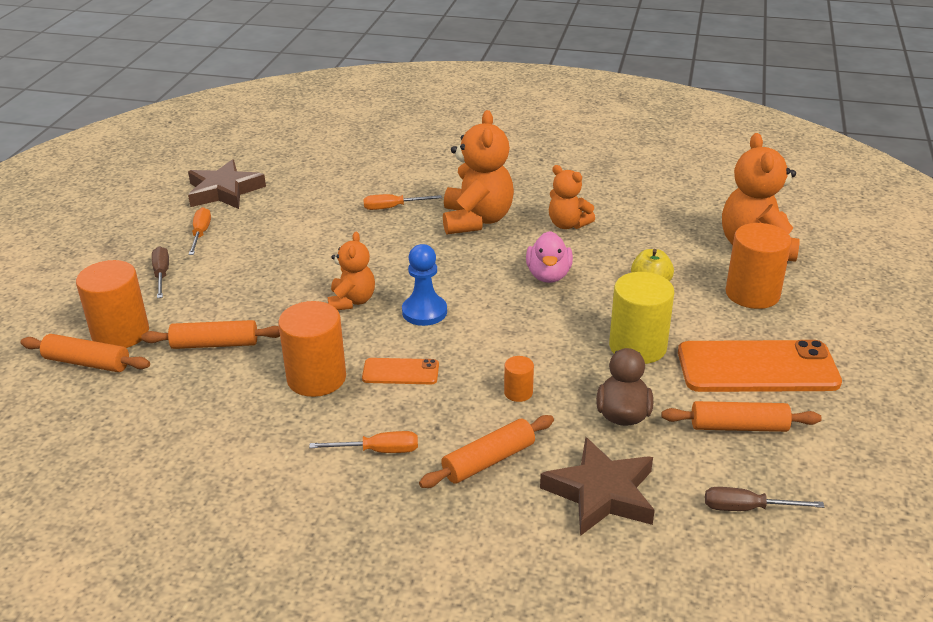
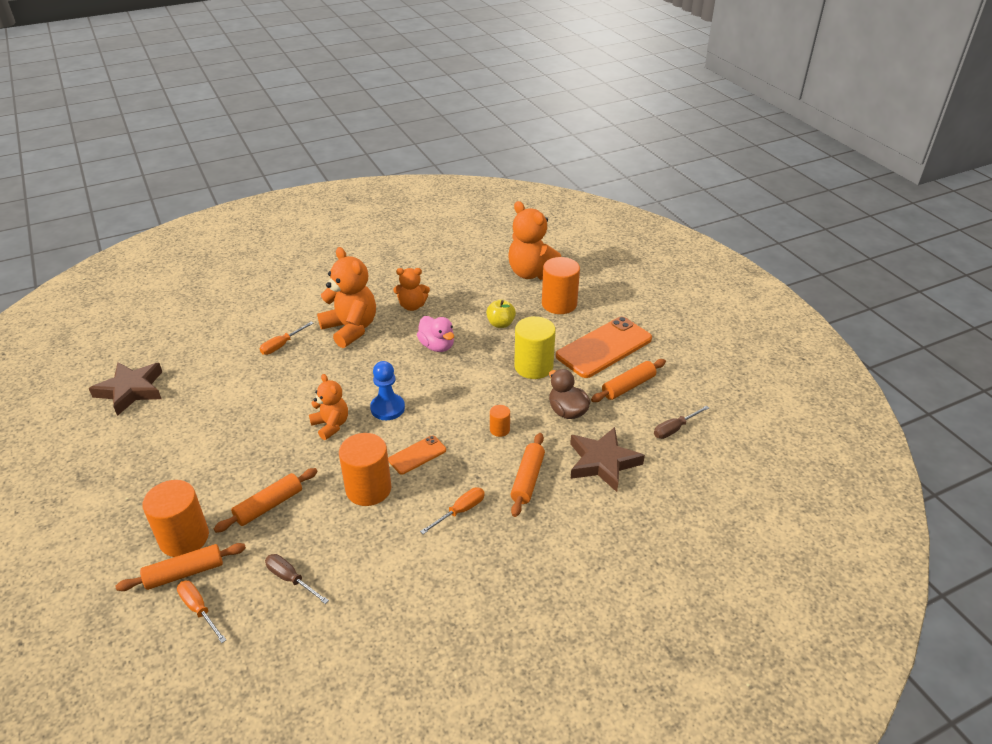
camera: 40 degrees left, 5 degrees up
(161, 274) = (161, 478): brown screwdriver -> brown screwdriver (291, 579)
(201, 234) = (154, 432): orange screwdriver -> orange screwdriver (199, 609)

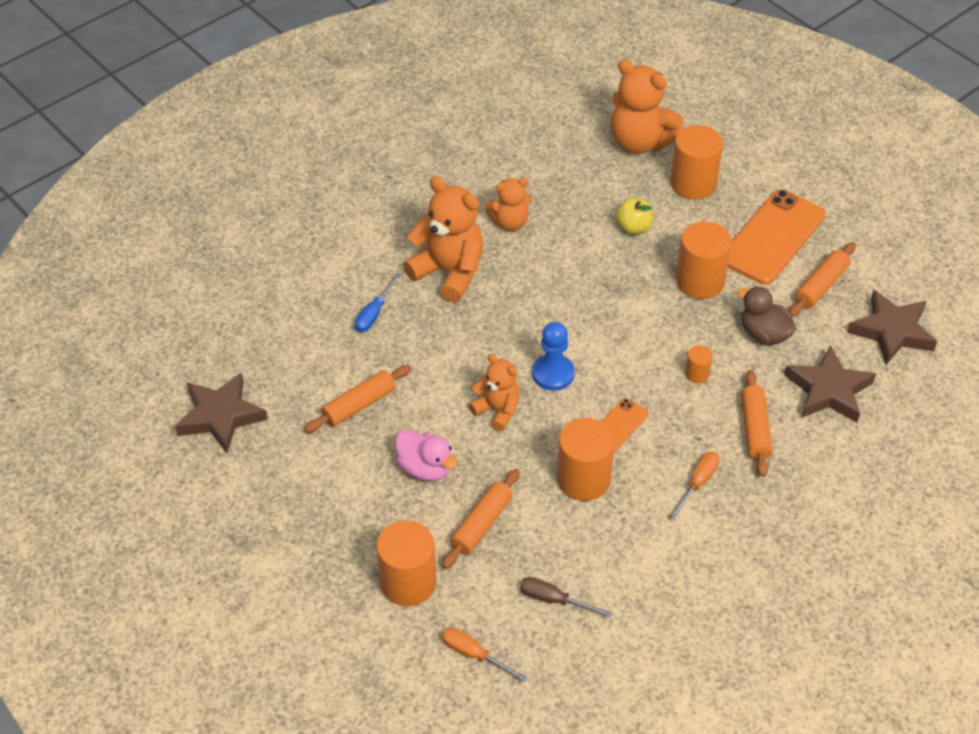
camera: 15 degrees left, 10 degrees up
(184, 573) = (433, 620): orange rolling pin -> orange rolling pin (359, 405)
(282, 345) = (374, 313): orange screwdriver -> blue screwdriver
(437, 346) = (570, 275): pink duck -> pink duck (425, 468)
(533, 366) = (700, 281): yellow cylinder -> orange cylinder
(674, 429) = (892, 331): brown screwdriver -> brown star

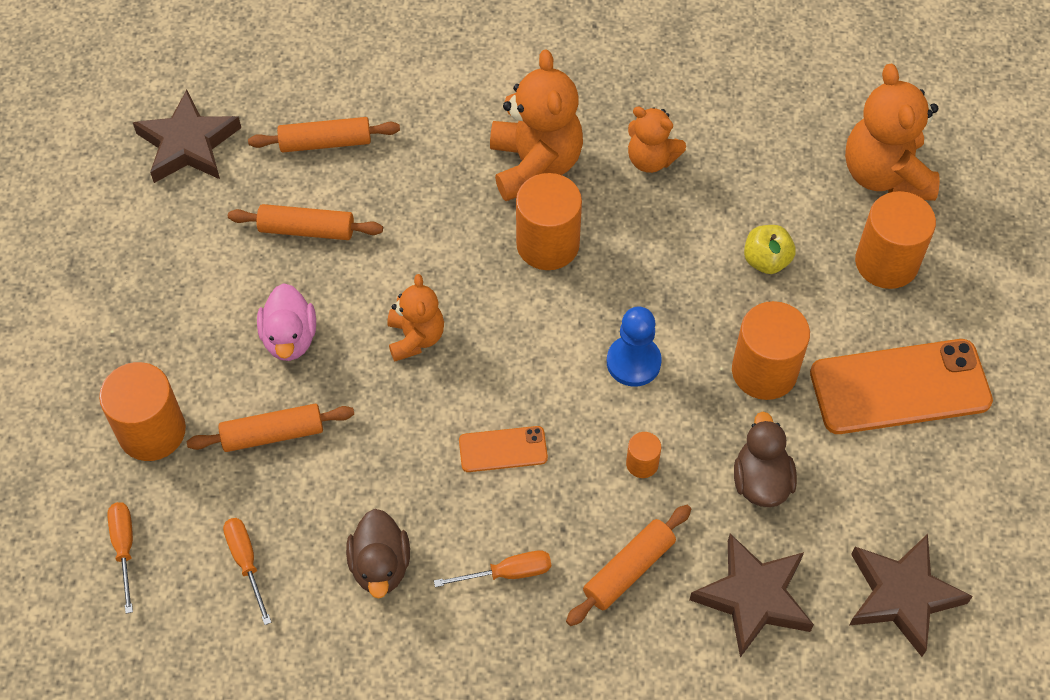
camera: 45 degrees right, 10 degrees up
(374, 313) = (421, 152): blue screwdriver -> none
(553, 374) = (507, 345): blue pawn -> blue pawn (633, 362)
(554, 600) = (246, 562): brown screwdriver -> orange screwdriver
(583, 479) = (409, 473): orange cylinder -> orange cylinder (547, 244)
(628, 537) = (380, 566): none -> brown duck
(821, 286) = (886, 482): orange rolling pin -> orange rolling pin (325, 142)

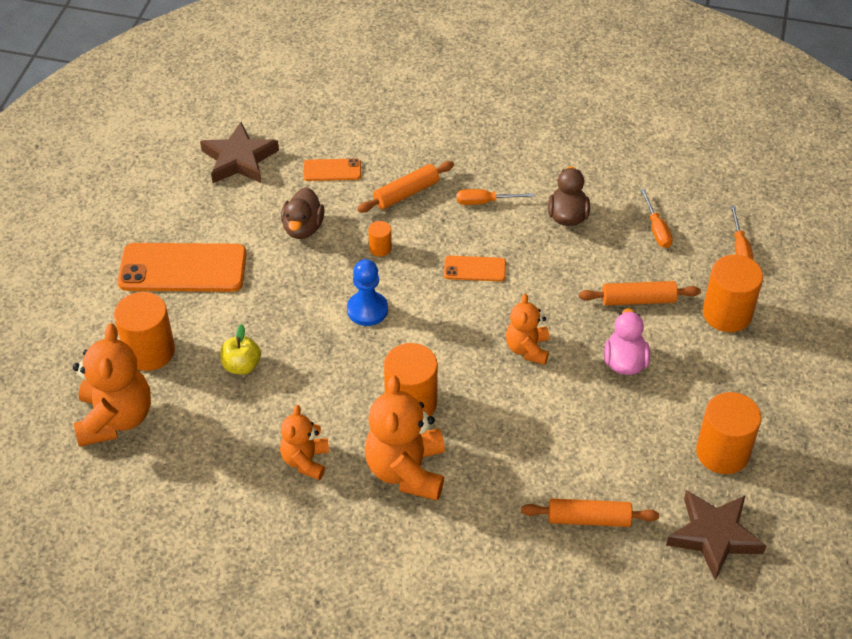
camera: 170 degrees left, 10 degrees down
(306, 229) = (608, 443): orange rolling pin -> none
(651, 159) = (305, 460): orange teddy bear -> orange teddy bear turned 120 degrees counterclockwise
(753, 597) = (332, 170): brown star -> orange phone
(764, 371) = (274, 291): orange cylinder -> orange cylinder (722, 452)

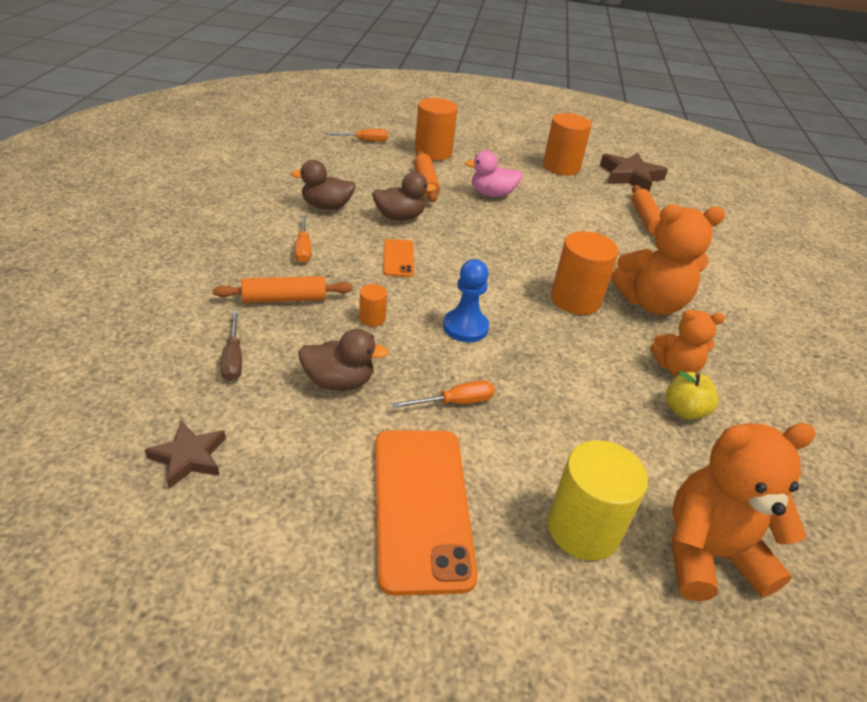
camera: 100 degrees left, 10 degrees down
(149, 351) = (583, 528): orange cylinder -> yellow cylinder
(239, 159) = (189, 457): brown star -> brown star, size x0.62
(241, 366) = (574, 426): yellow apple -> yellow apple (684, 410)
(332, 170) = (233, 358): orange phone -> brown screwdriver
(406, 193) = (284, 299): orange rolling pin -> orange rolling pin turned 60 degrees counterclockwise
(527, 349) = (491, 235): orange teddy bear -> none
(555, 273) = (399, 217): none -> brown duck
(656, 229) = (344, 169): orange screwdriver -> orange screwdriver (455, 402)

